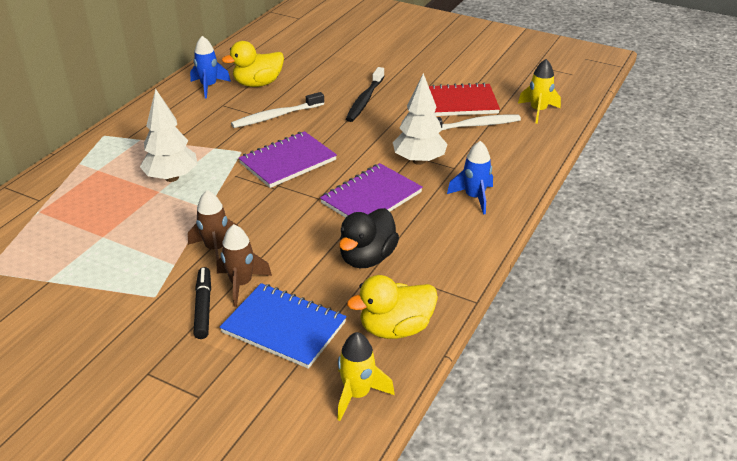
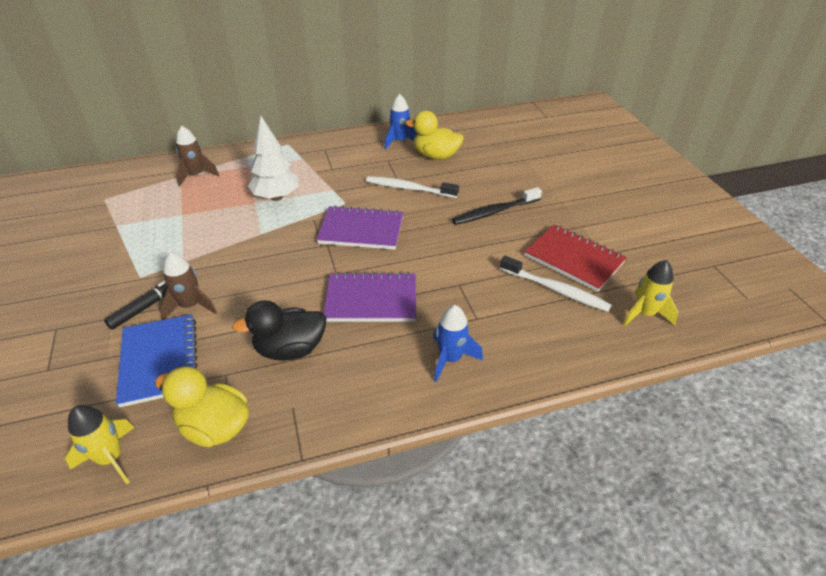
camera: 45 degrees right, 5 degrees up
(216, 249) = (218, 268): brown rocket -> brown rocket (196, 175)
(419, 161) = (457, 292): white tree -> none

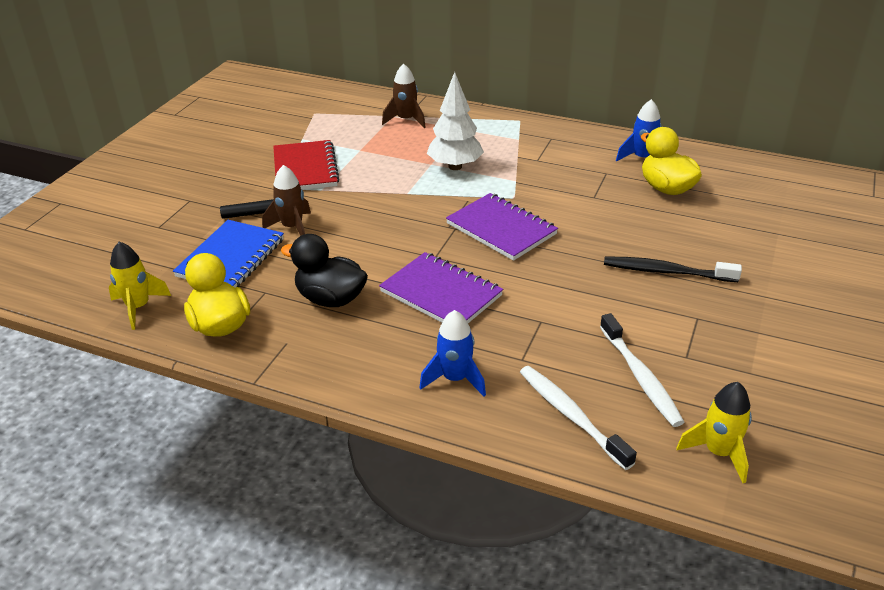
camera: 40 degrees right, 5 degrees down
(409, 188) = (596, 210): white toothbrush -> white toothbrush (571, 415)
(574, 259) = (702, 359): red notebook -> red notebook (305, 169)

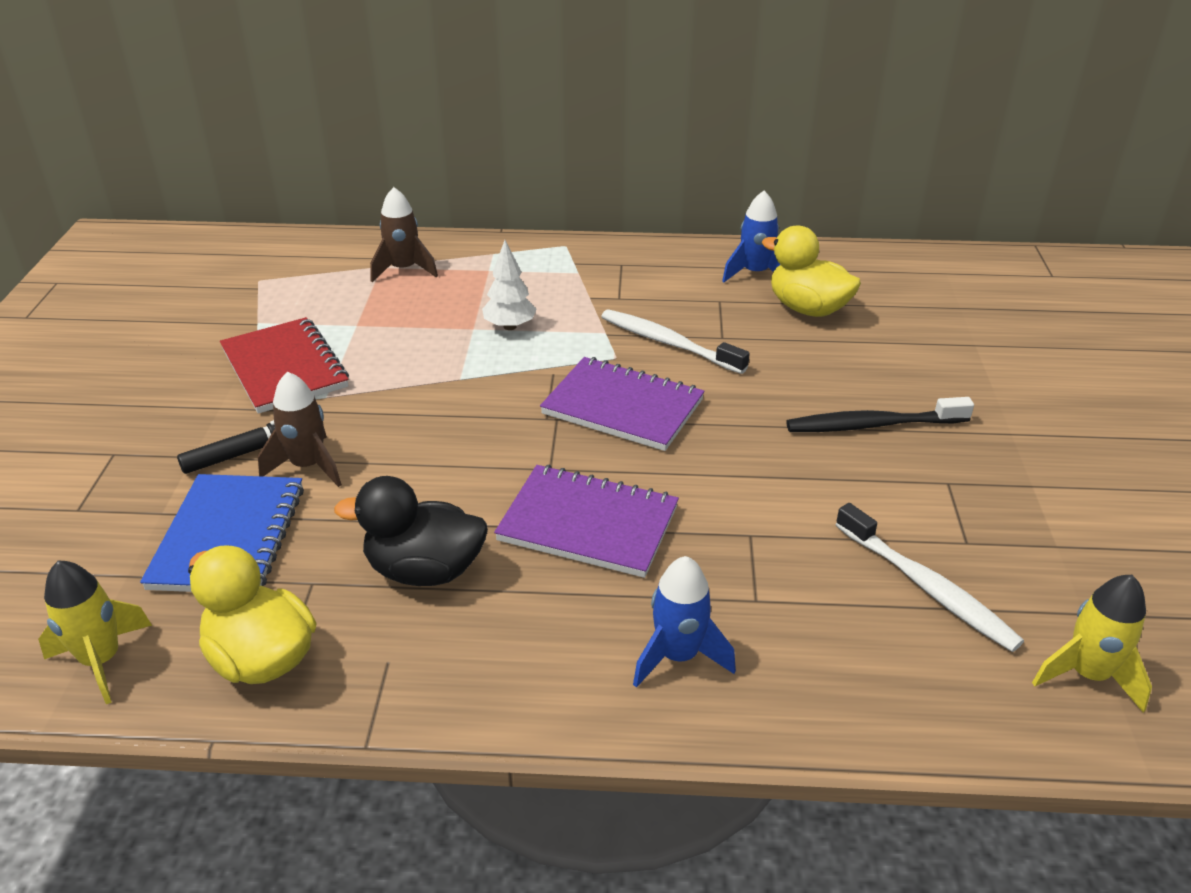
camera: 20 degrees left, 0 degrees up
(455, 166) = (509, 326): white tree -> white tree, size x0.65
(571, 415) = (870, 671): white toothbrush -> white toothbrush (668, 343)

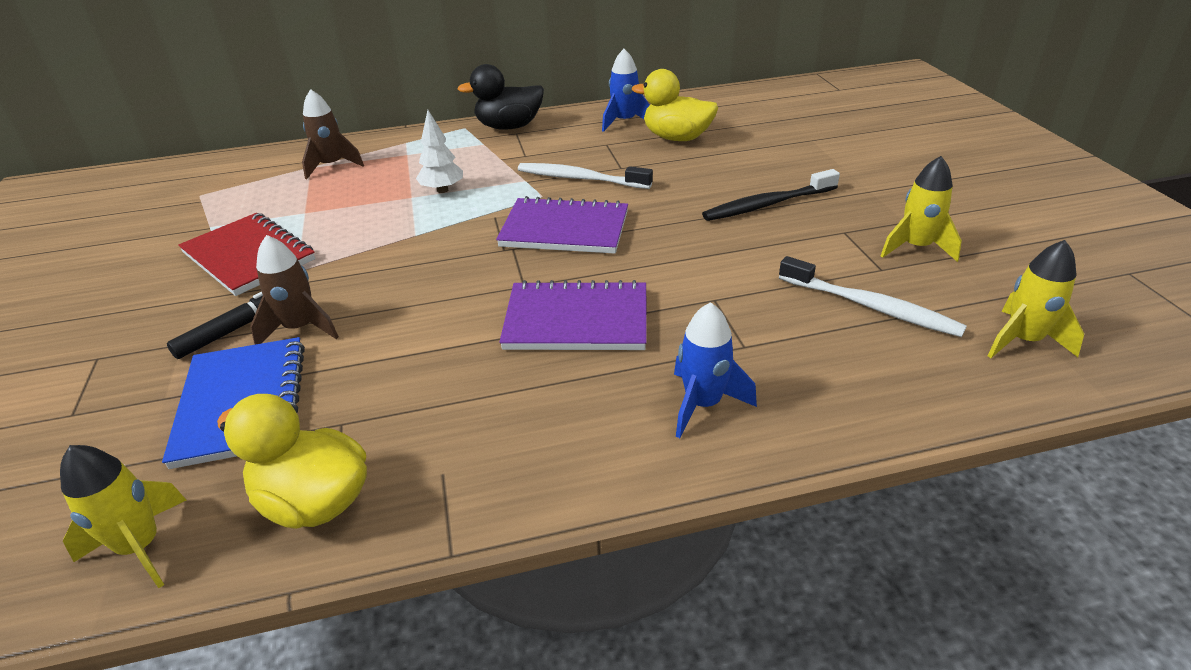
camera: 15 degrees left, 0 degrees up
(424, 570) = (446, 388): black duck -> black duck (509, 127)
(1025, 523) = (916, 247): none -> yellow rocket

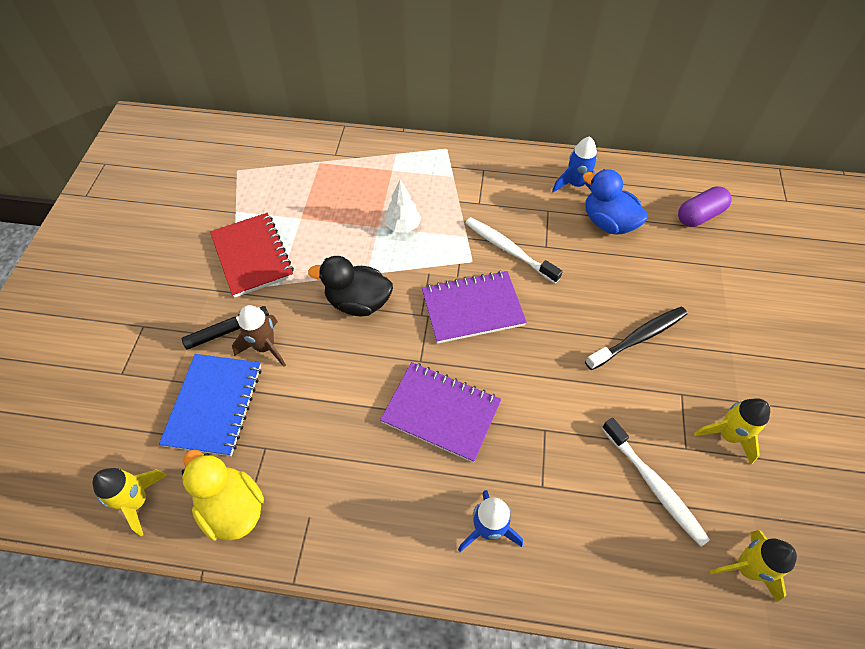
camera: 20 degrees right, 20 degrees up
(332, 166) = (334, 166): brown rocket -> none
(509, 127) = (481, 159): black duck -> black duck (358, 302)
(564, 229) = (472, 308): purple notebook -> purple notebook turned 45 degrees counterclockwise
(677, 138) = (608, 223): yellow duck -> blue duck
(765, 114) = (699, 215): none -> purple capsule
(767, 204) = (638, 337): black toothbrush -> black toothbrush turned 150 degrees clockwise

